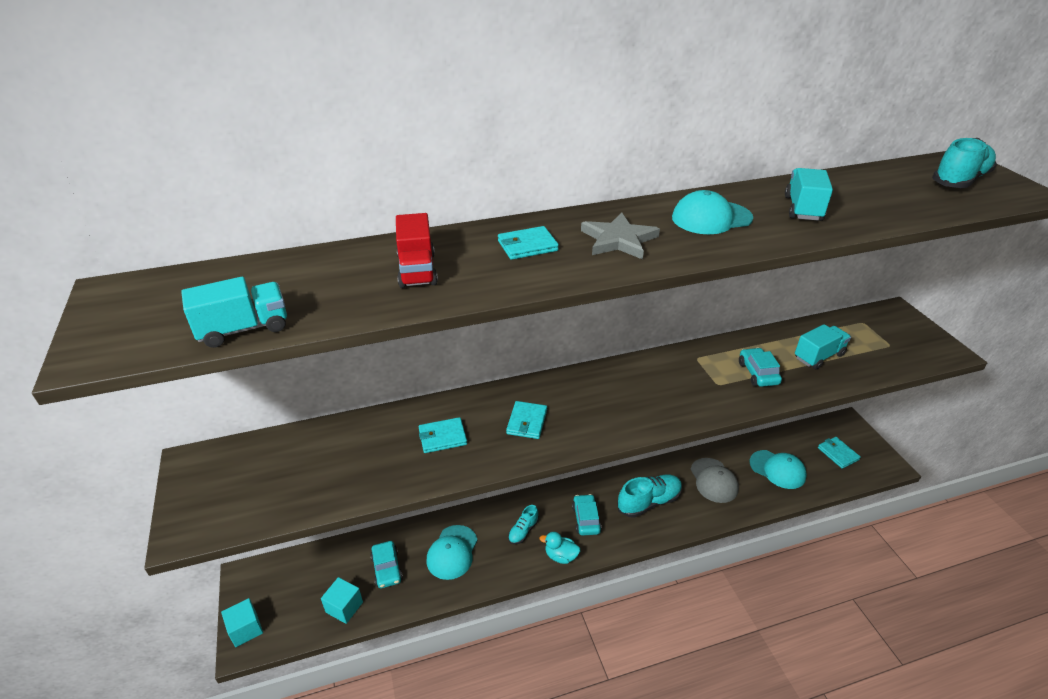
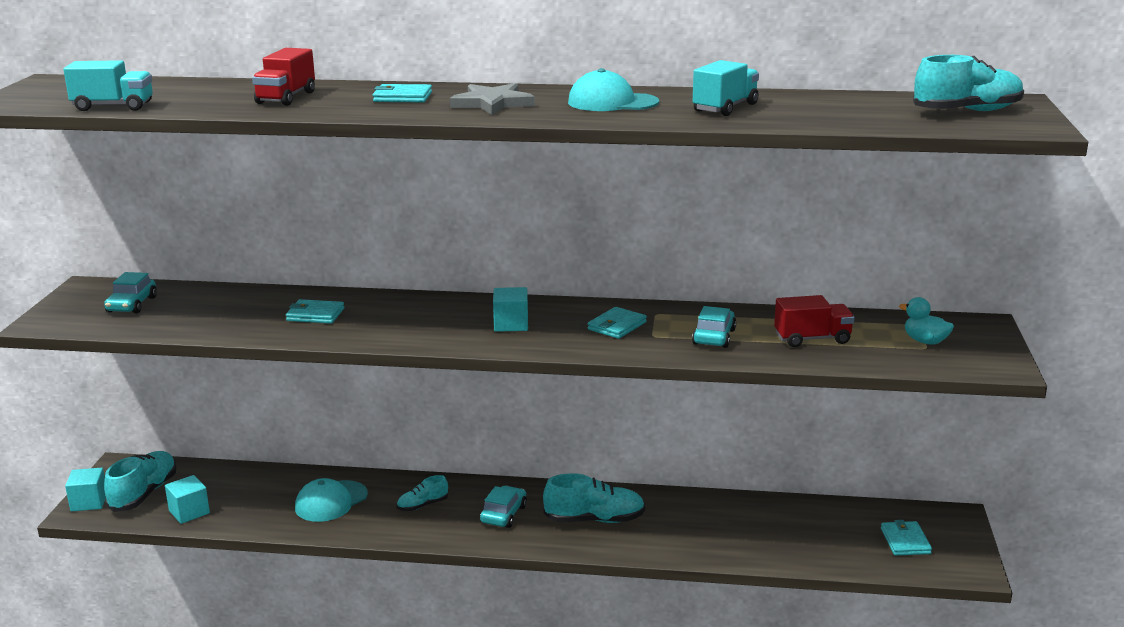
camera: 25 degrees right, 15 degrees down
(290, 601) = (144, 494): none -> turquoise shoe
(387, 569) = (254, 496): turquoise car -> turquoise car (132, 305)
(527, 422) = (408, 321): turquoise wallet -> turquoise wallet (617, 326)
(560, 556) = (445, 535): turquoise duck -> turquoise duck (925, 341)
(608, 401) = (511, 324): none -> turquoise cube
(713, 480) = (699, 522): grey cap -> none
(777, 469) = (798, 534): turquoise cap -> none
(818, 356) = (812, 339): turquoise truck -> red truck

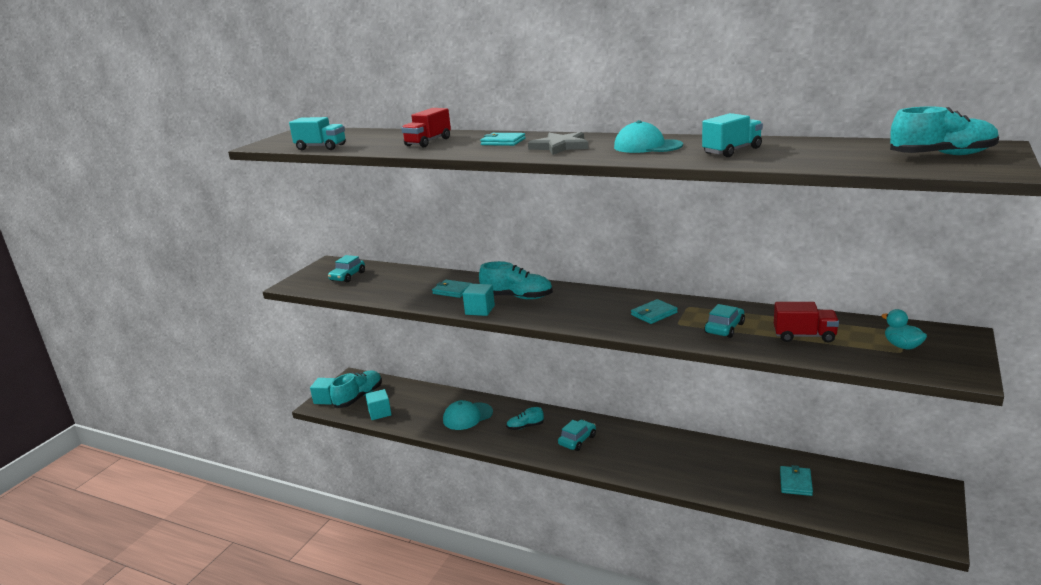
camera: 20 degrees right, 0 degrees up
(511, 324) = (578, 307): turquoise cube -> turquoise cube (480, 310)
(594, 520) = (640, 453): turquoise shoe -> turquoise shoe (517, 297)
(905, 541) = (883, 504): turquoise wallet -> turquoise wallet (795, 482)

